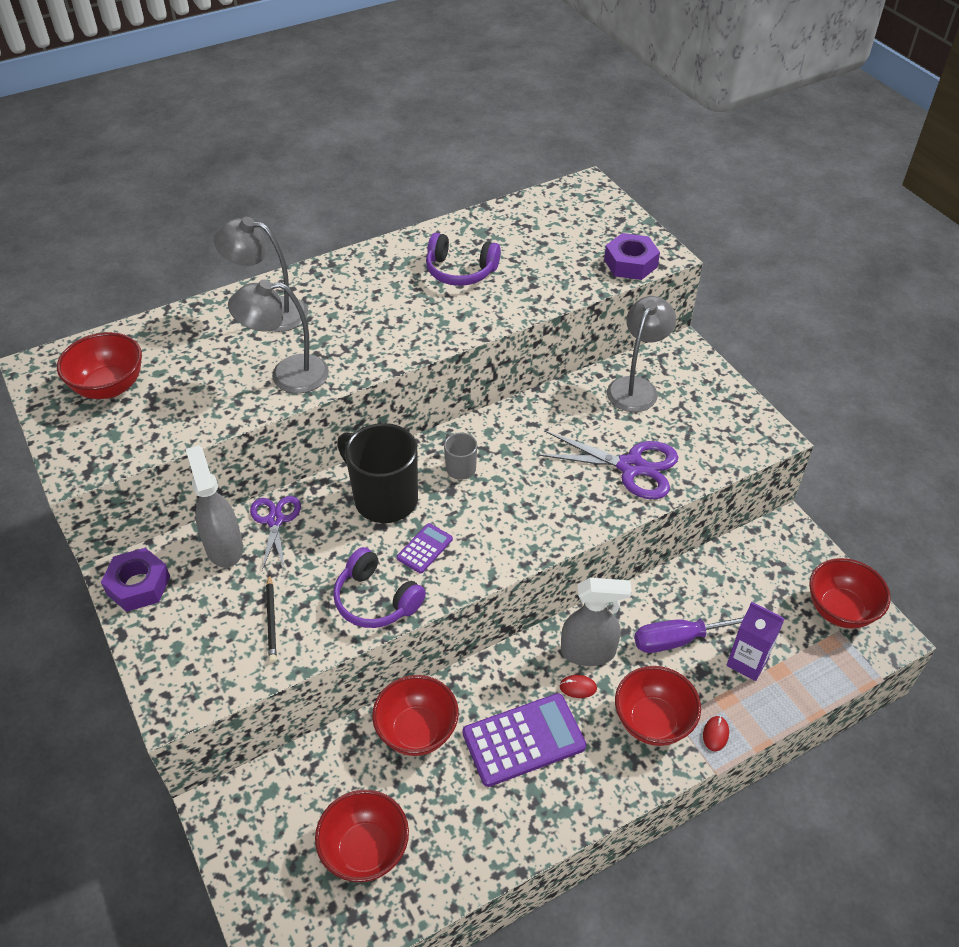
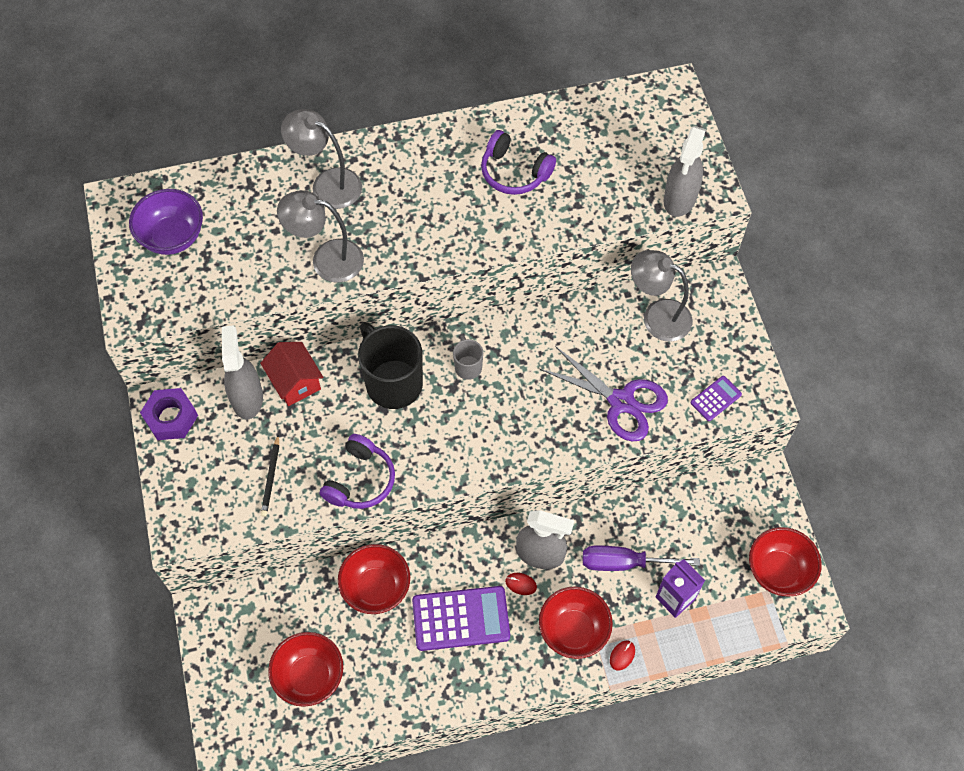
camera: 15 degrees right, 15 degrees up
(109, 387) = (173, 237): red bowl -> purple bowl
(275, 520) = (295, 382): purple scissors -> red house
(376, 600) = (360, 480): purple headphones -> purple headphones turned 120 degrees counterclockwise
(425, 548) = (414, 441): purple calculator -> purple calculator (715, 398)
(630, 263) = (679, 199): purple nut -> grey spray bottle
(636, 387) = (657, 316): grey lamp -> grey lamp turned 105 degrees counterclockwise

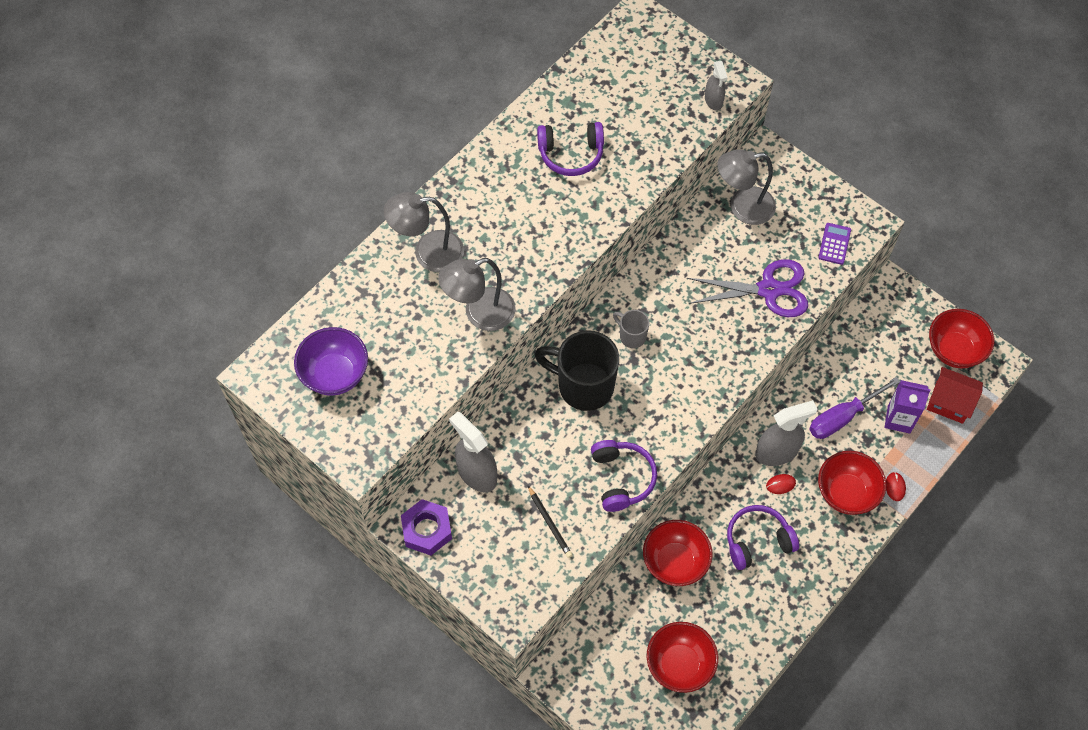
camera: 35 degrees left, 0 degrees up
(295, 382) = (505, 435): red house -> red house (949, 402)
(461, 618) = (757, 541): purple calculator -> purple headphones
(679, 199) = (713, 100): grey spray bottle -> grey spray bottle, size x0.58

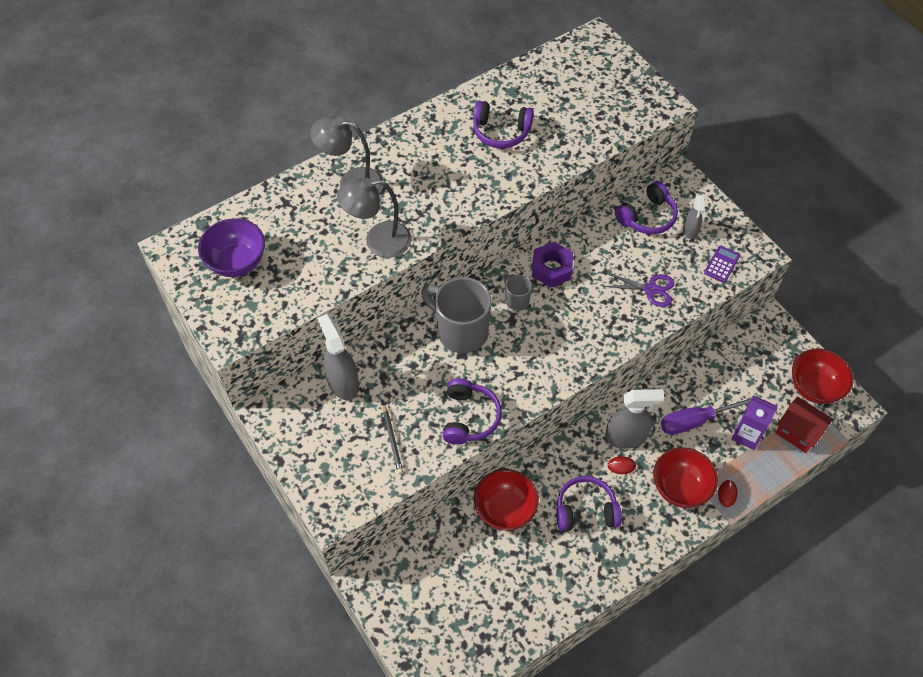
camera: 15 degrees right, 5 degrees down
(427, 530) = (283, 420): purple nut -> purple nut (551, 268)
(583, 386) = (460, 331): black mug -> grey mug
(679, 664) = (481, 602): red bowl -> none
(713, 100) = (639, 115): grey spray bottle -> grey spray bottle (690, 230)
(742, 207) = (647, 217): grey lamp -> purple headphones
(768, 290) = (650, 289): purple scissors -> purple scissors, size x0.64

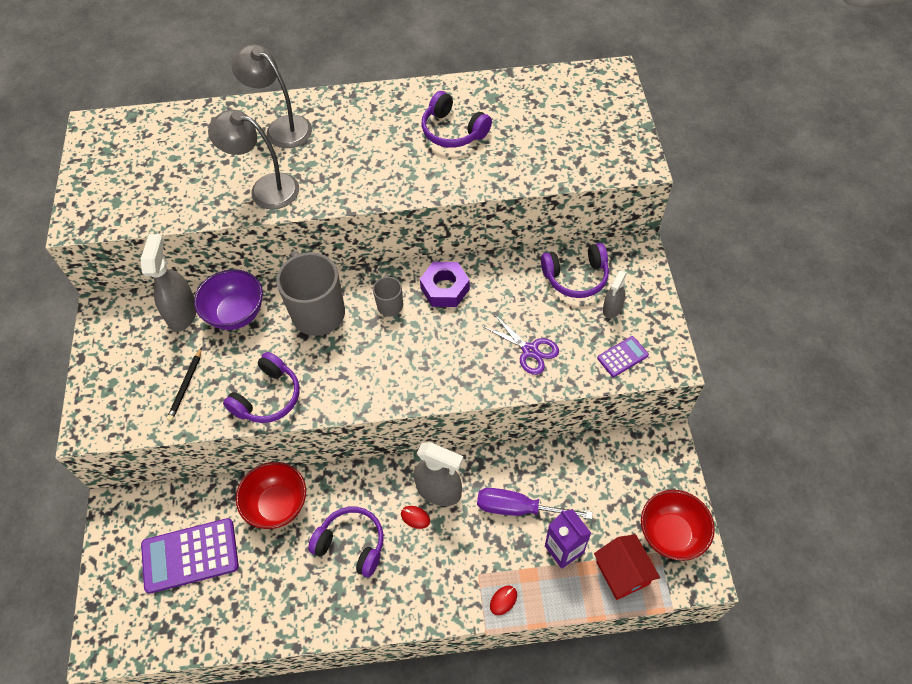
camera: 30 degrees right, 0 degrees up
(237, 262) = (133, 159): purple bowl -> purple bowl (236, 314)
(460, 584) = (190, 555): none -> purple calculator
(680, 488) = (458, 569): red bowl -> none

